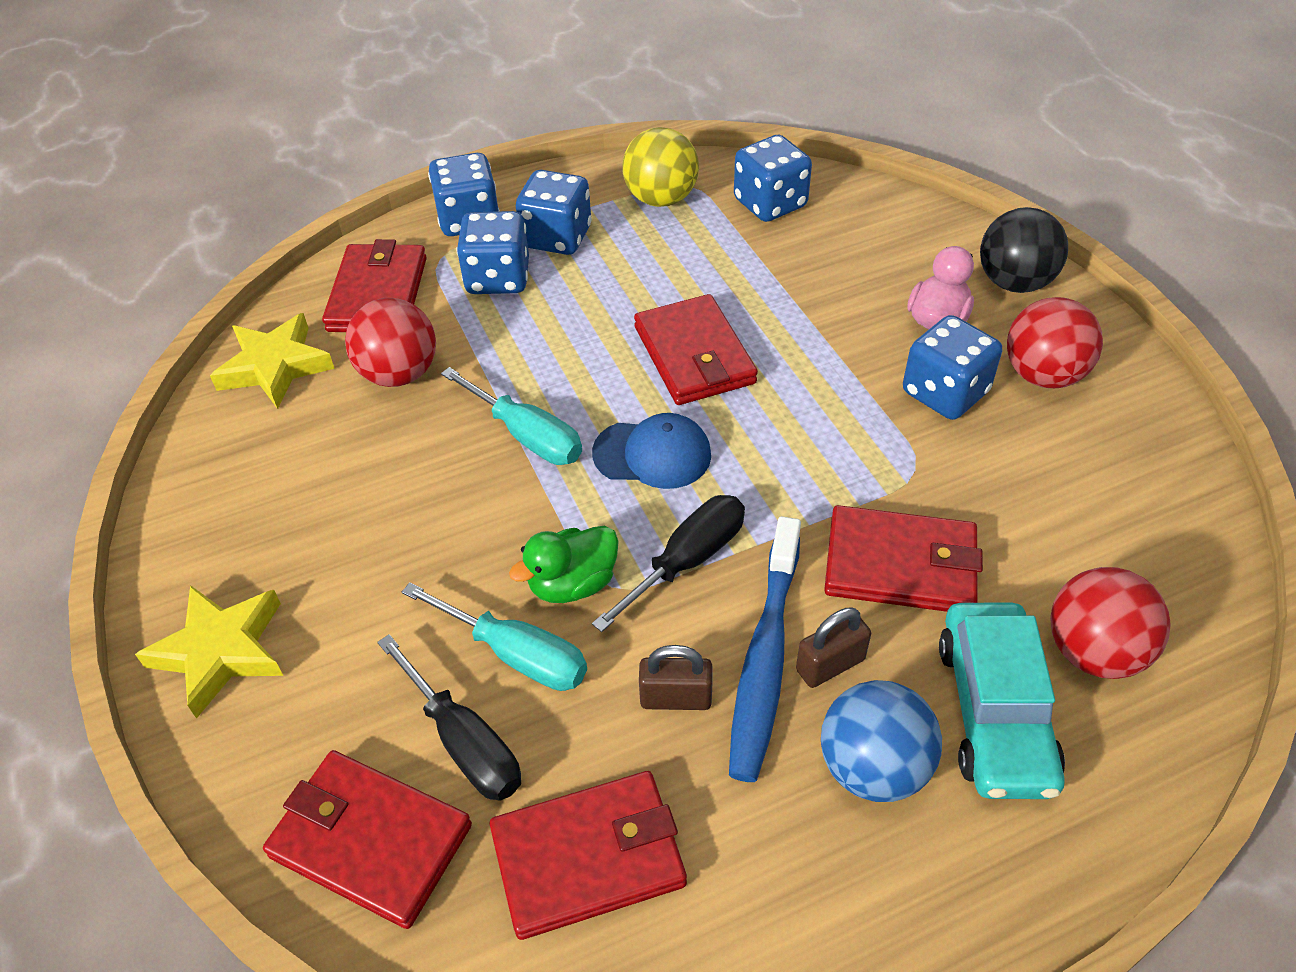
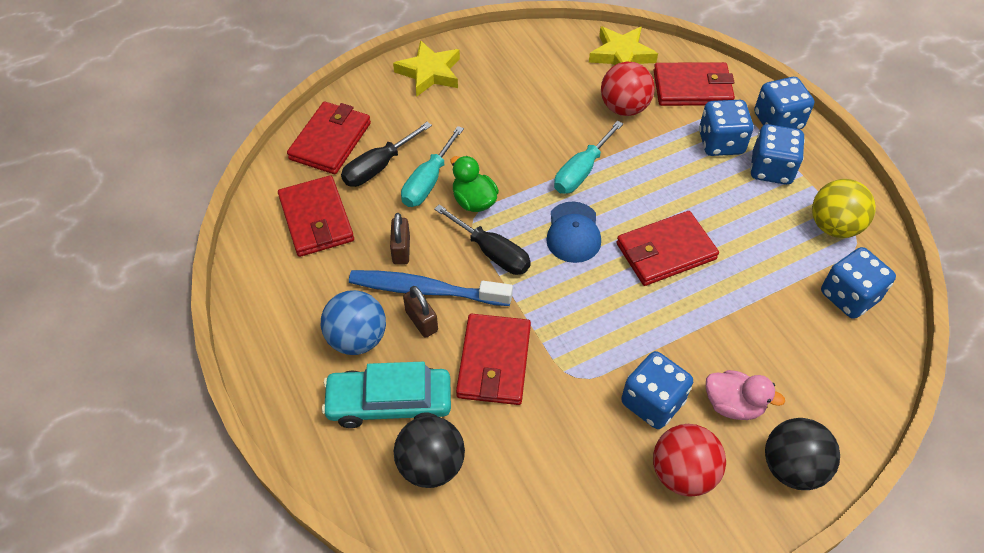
camera: 85 degrees right, 5 degrees up
(1093, 651) = (431, 465): red ball -> black ball

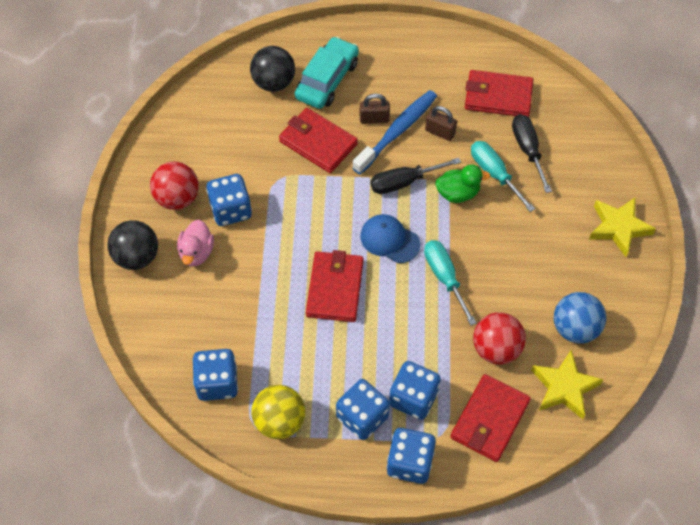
camera: 120 degrees right, 5 degrees up
(330, 141) = (573, 132): red wallet -> none
(357, 339) = (383, 82): blue ball -> blue ball (575, 329)
(733, 405) = (196, 253): pink duck -> pink duck turned 45 degrees counterclockwise

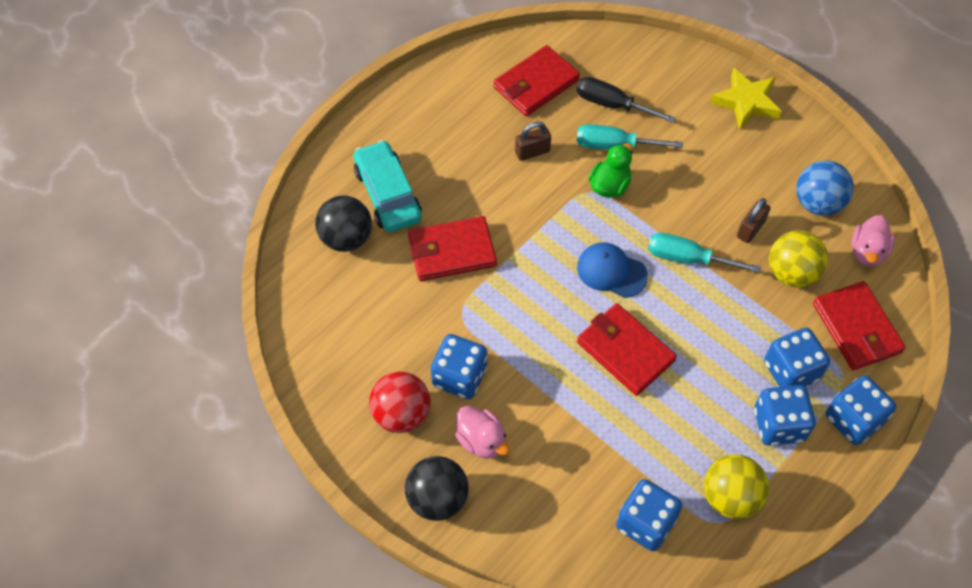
camera: 50 degrees left, 0 degrees up
(374, 119) = (469, 190): brown padlock -> brown padlock (750, 229)
(389, 240) = (611, 271): blue cap -> blue cap turned 45 degrees clockwise
(397, 131) = (500, 182): blue toothbrush -> none
(404, 182) = (560, 216): black screwdriver -> none
(496, 349) = (791, 273): red ball -> yellow ball
(564, 387) = (867, 252): yellow star -> pink duck

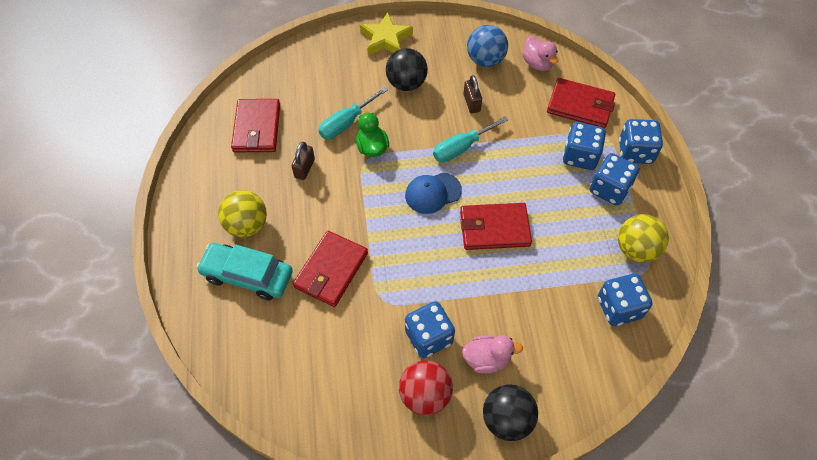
camera: 50 degrees left, 0 degrees up
(346, 238) = (255, 328): black ball -> black ball (406, 83)
(612, 105) = (316, 102): black screwdriver -> none
(791, 273) = (518, 107): yellow ball -> yellow ball (247, 225)

